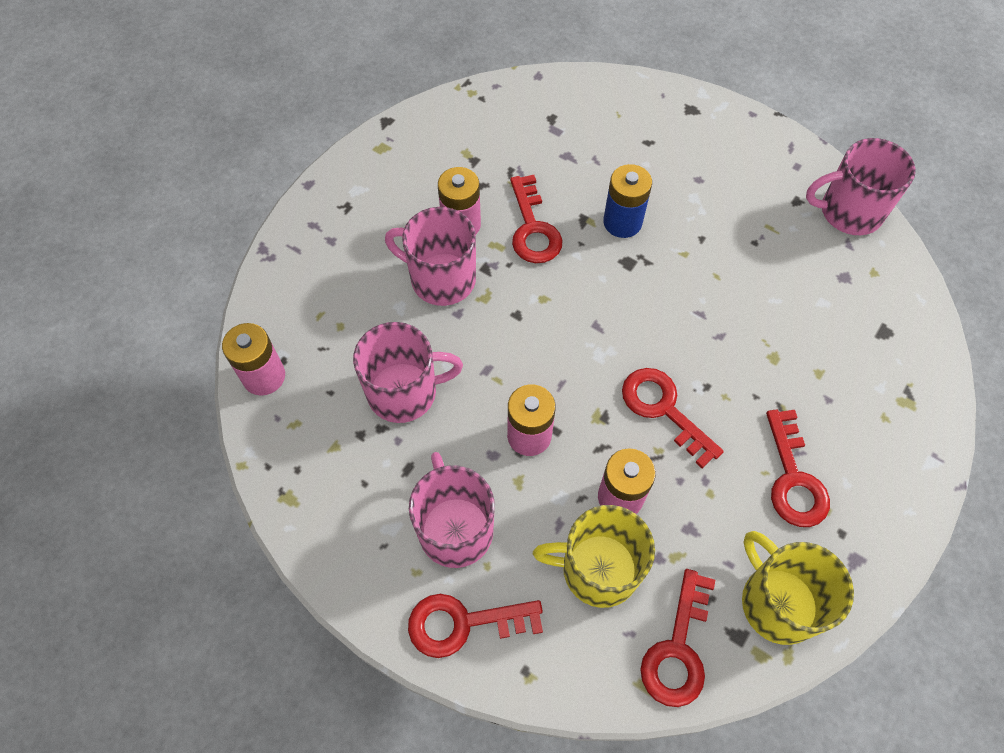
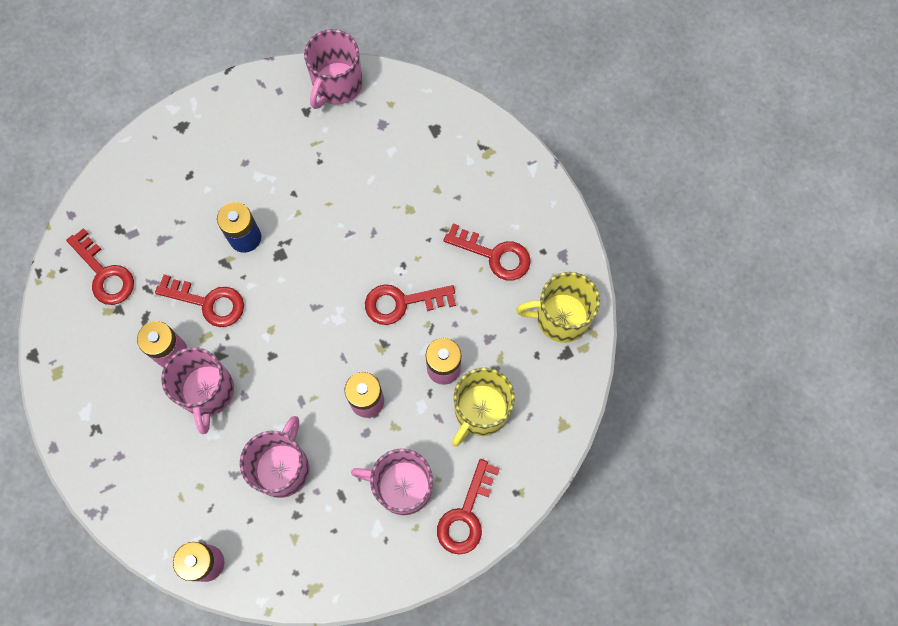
camera: 60 degrees left, 10 degrees up
(441, 279) = (207, 392): pink mug -> pink mug turned 60 degrees counterclockwise
(678, 649) = (554, 393): red key -> red key (104, 274)

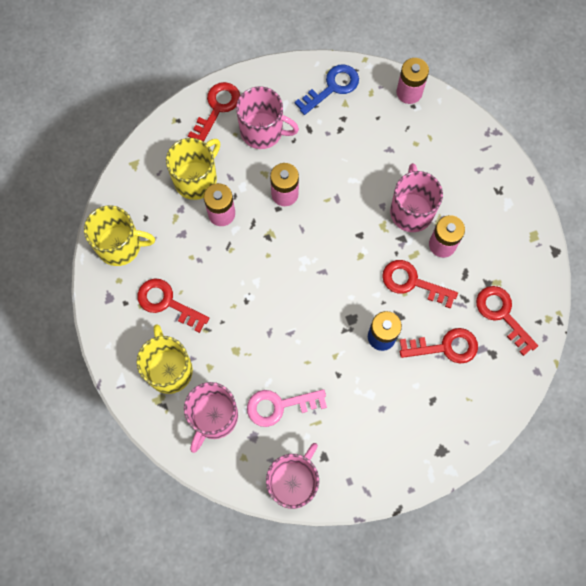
camera: 175 degrees left, 0 degrees up
(282, 467) = (352, 151): pink mug -> pink mug (213, 417)
(312, 561) = (332, 87): none -> blue key
(356, 156) = (279, 406): none -> pink key
(402, 303) = (250, 268): red key -> red key (445, 347)
(481, 183) = (169, 369): none -> yellow mug

